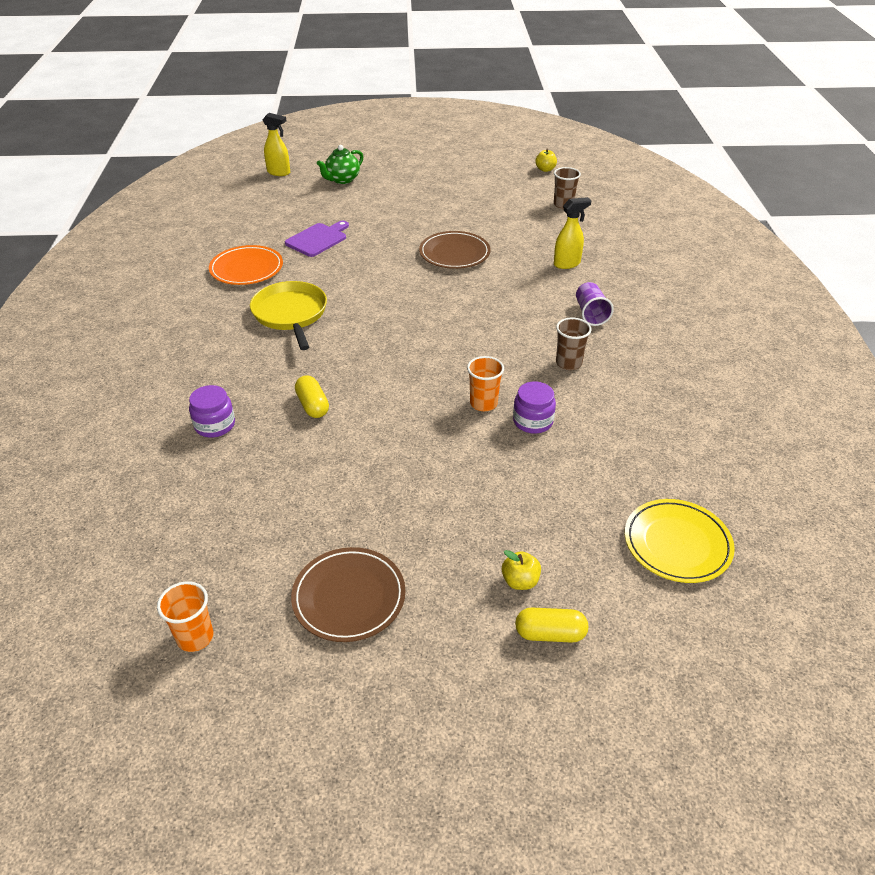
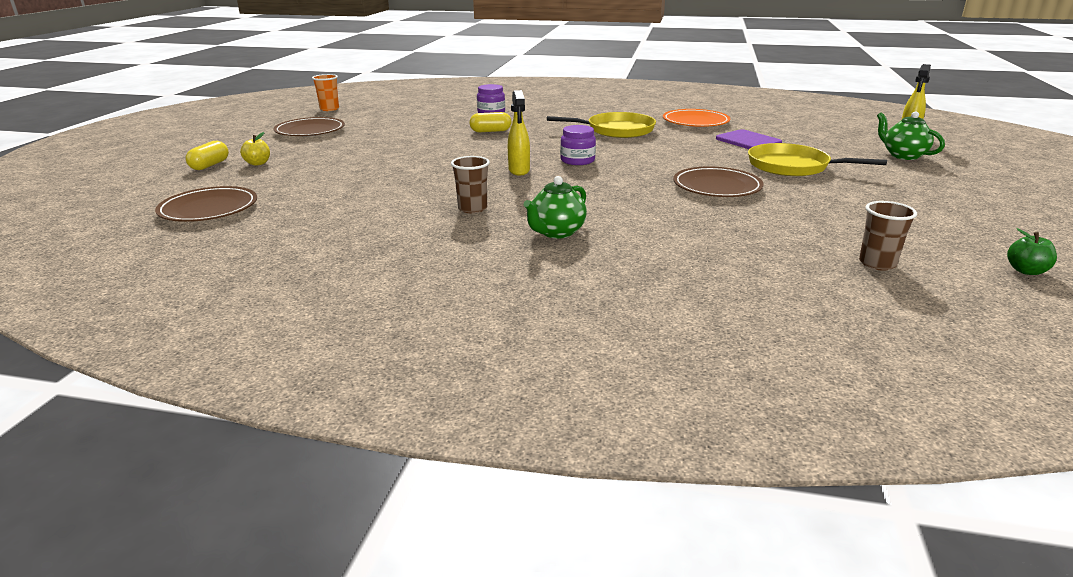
camera: 105 degrees right, 15 degrees down
(388, 223) = (792, 166): none -> yellow pan
(483, 403) = (444, 172): orange cup -> none
(532, 421) = (404, 185): purple jar -> purple jar (577, 160)
(545, 169) = (1026, 271): yellow apple -> green apple
(567, 264) = (682, 238): yellow spray bottle -> yellow spray bottle (519, 171)
(590, 314) = (556, 232): purple cup -> green teapot
(677, 544) = (209, 209): yellow plate -> brown plate

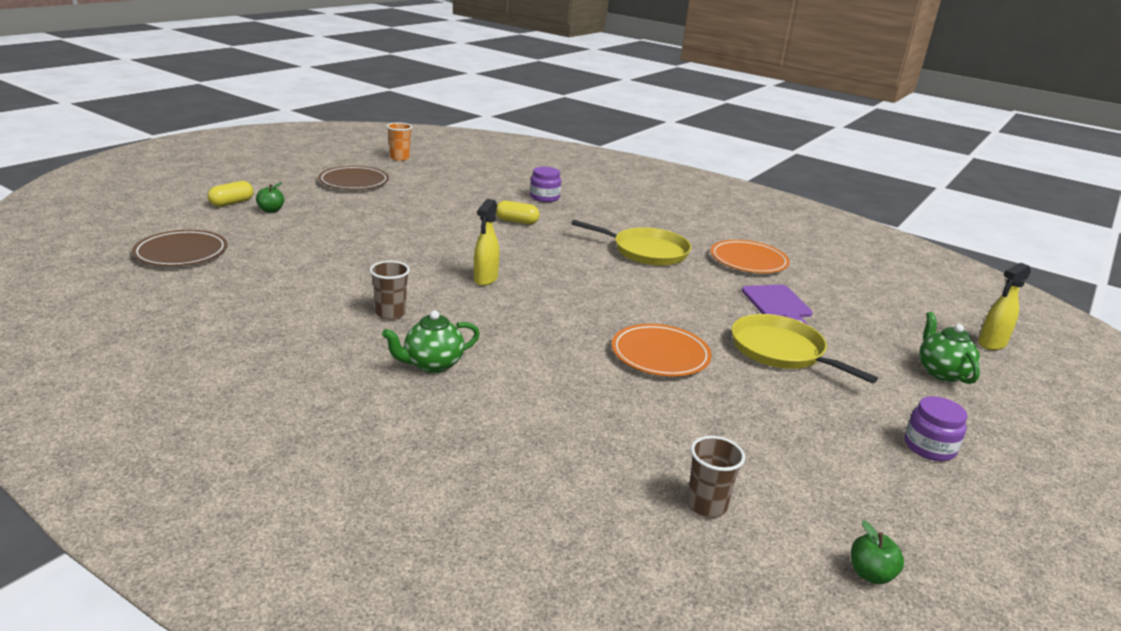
camera: 20 degrees right, 0 degrees up
(258, 163) = (271, 210): yellow apple -> green apple
(577, 160) = (557, 281): purple jar -> purple jar (929, 447)
(717, 187) = (660, 355): brown plate -> orange plate

